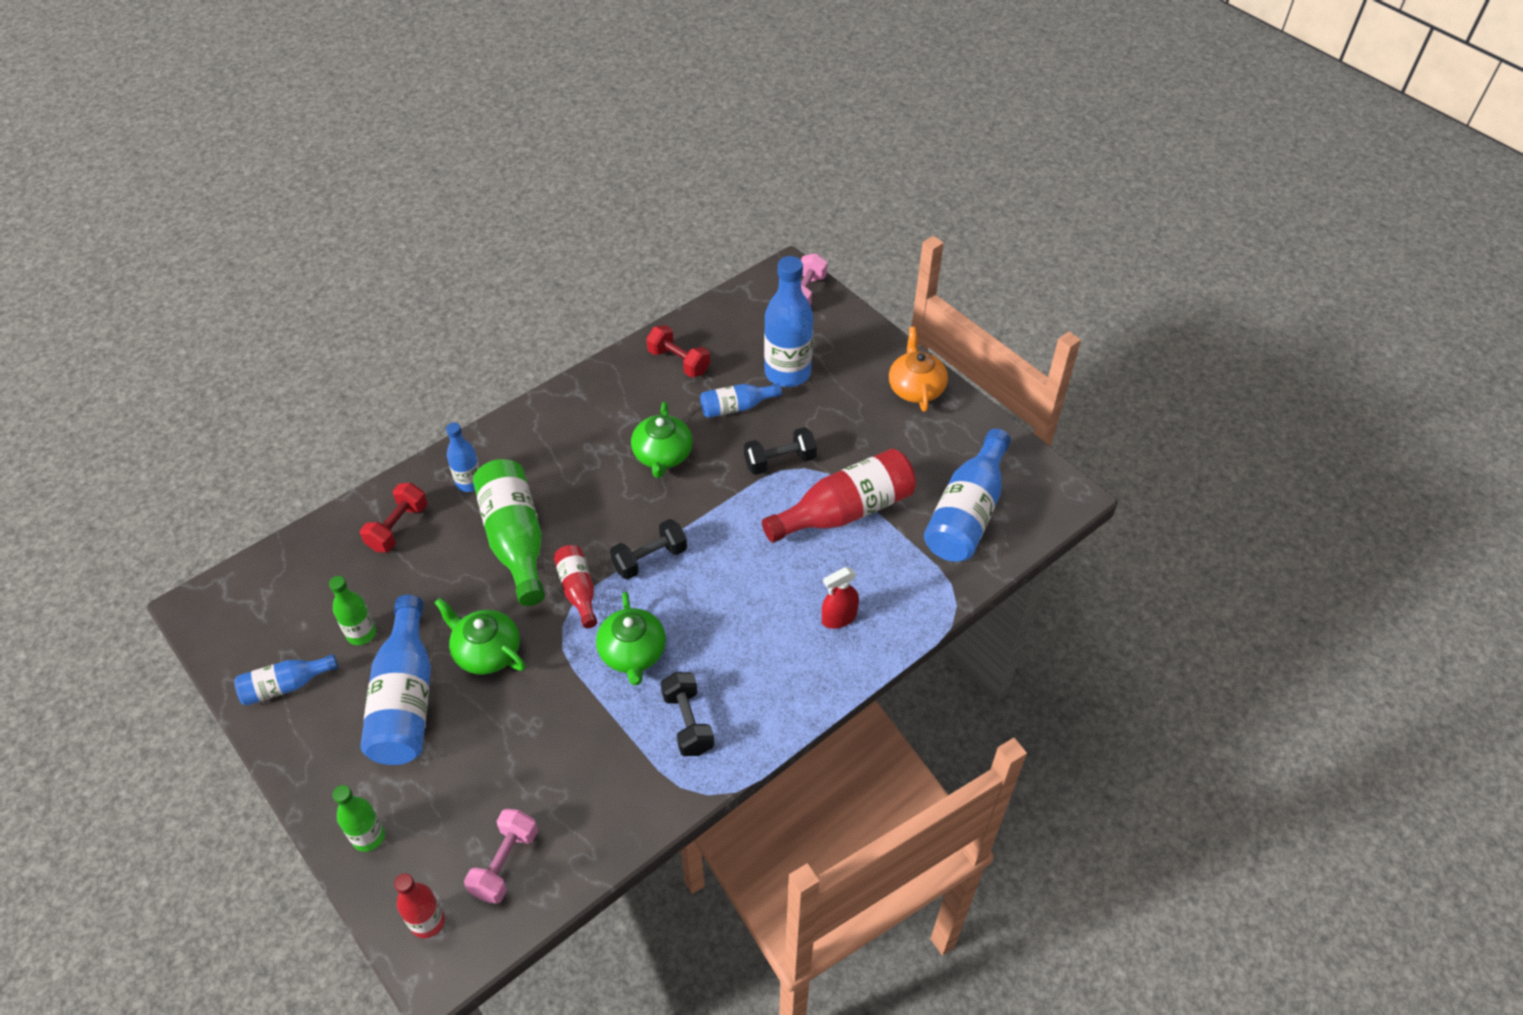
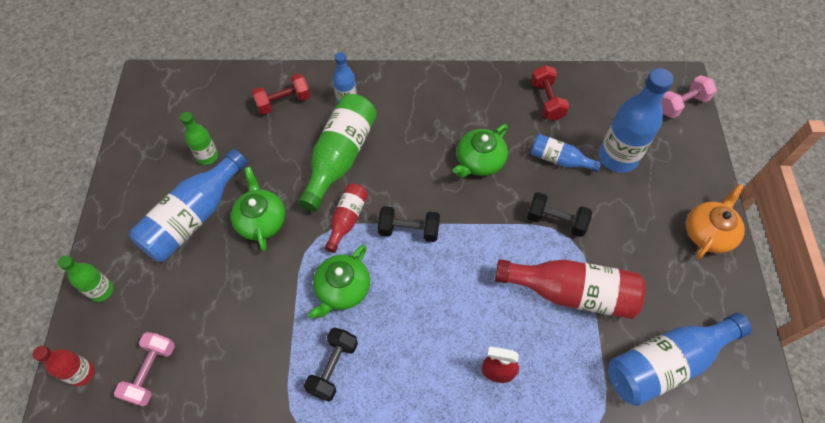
camera: 40 degrees right, 10 degrees up
(285, 686) = (144, 160): blue bottle -> none
(505, 863) = (151, 372): pink dumbbell -> pink dumbbell turned 45 degrees counterclockwise

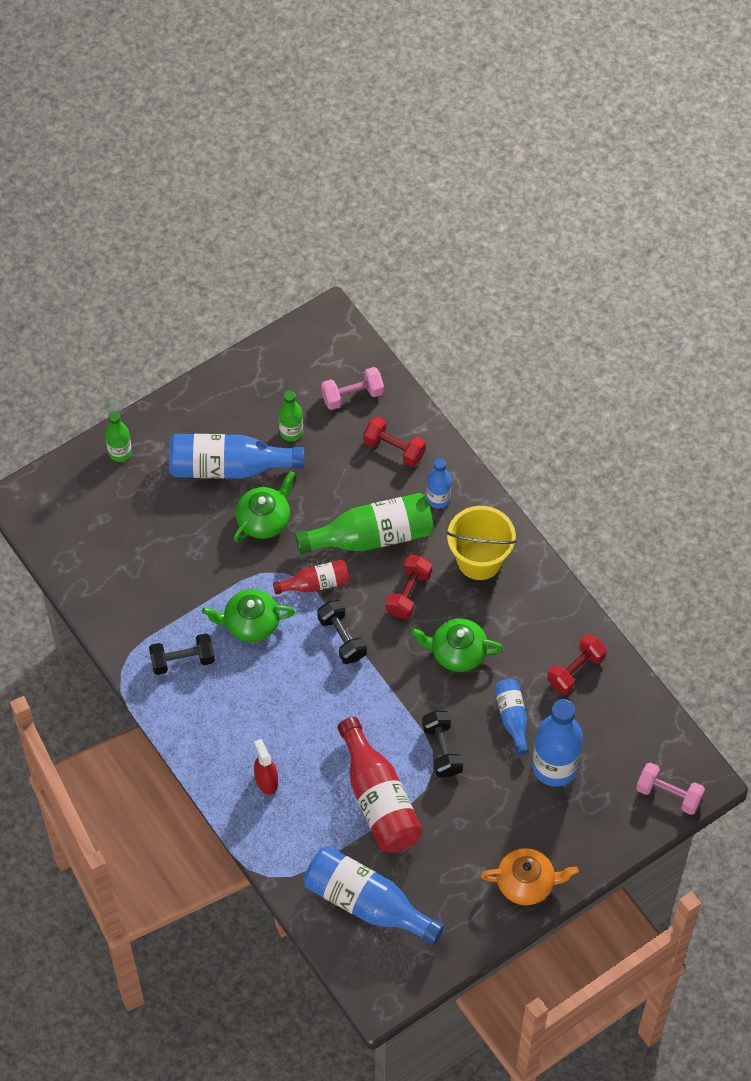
camera: 55 degrees right, 0 degrees up
(82, 373) = (53, 493): red bottle -> none
(151, 372) = (87, 538): pink dumbbell -> pink dumbbell (352, 395)
(406, 163) = (408, 593): none -> red dumbbell
(415, 104) = (479, 560): none -> yellow bucket

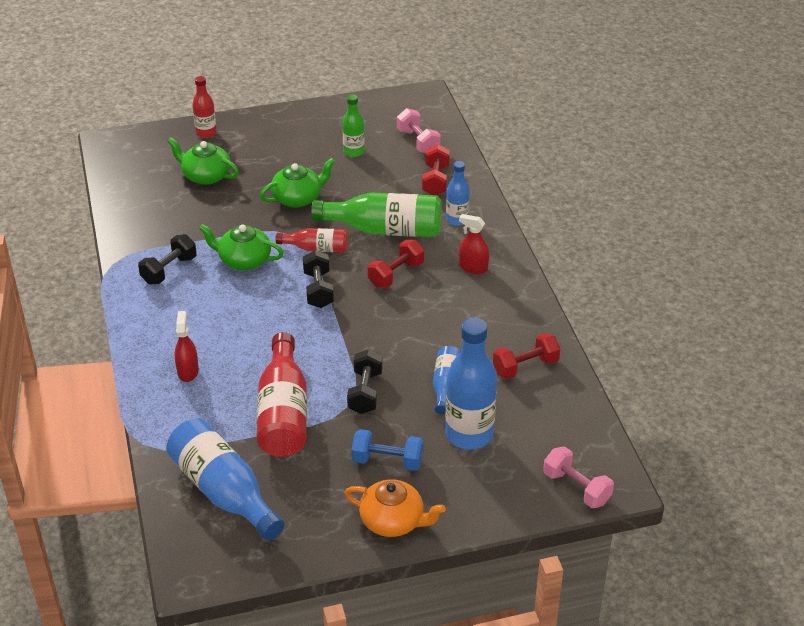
camera: 20 degrees right, 20 degrees down
(120, 452) = (206, 133): green bottle -> red bottle
(182, 660) = (169, 270): black dumbbell -> black dumbbell turned 60 degrees counterclockwise
(228, 467) = (288, 160): blue bottle -> none
(352, 395) = (418, 142): pink dumbbell -> pink dumbbell turned 60 degrees clockwise
(394, 449) = (435, 180): red dumbbell -> red dumbbell turned 45 degrees clockwise
(457, 652) = (418, 325): green teapot -> green teapot (205, 176)
(479, 560) = (473, 267): yellow bucket -> red spray bottle
(495, 821) = (387, 461): none -> blue dumbbell

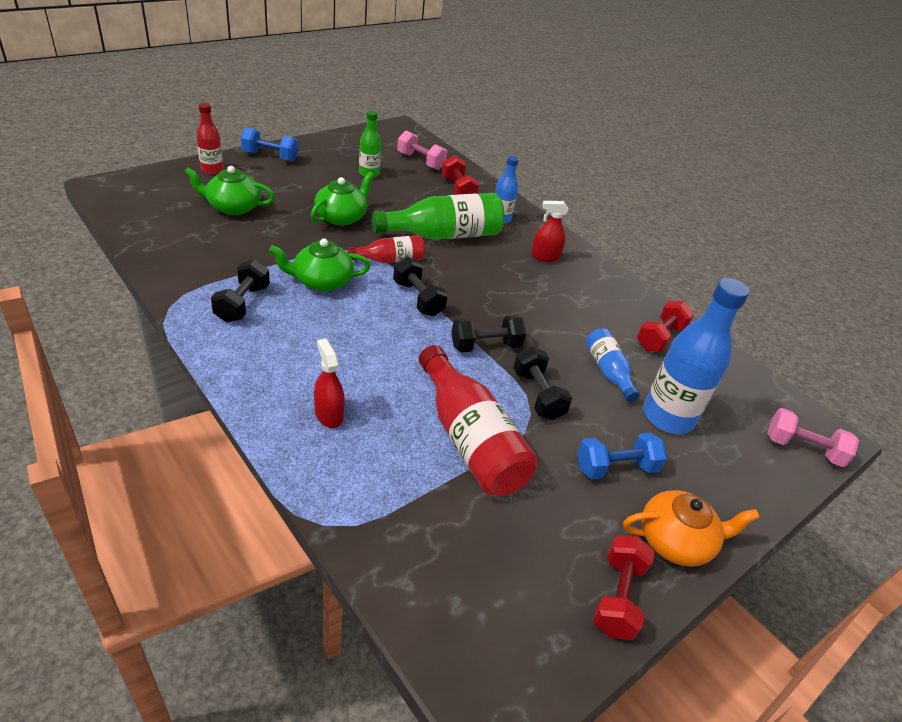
camera: 30 degrees left, 0 degrees up
(224, 492) = (465, 563): blue bottle -> none
(267, 122) = (270, 156): none -> blue dumbbell
(350, 342) = (485, 346): none -> black dumbbell
(396, 274) = (482, 273): red dumbbell -> red dumbbell (617, 597)

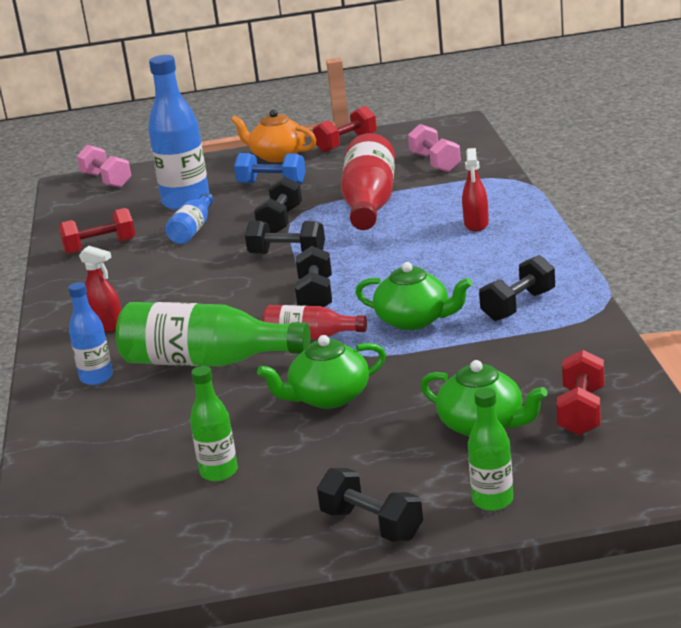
camera: 140 degrees left, 15 degrees down
(212, 170) = (493, 500): red bottle -> green bottle
(270, 156) = (372, 525): blue dumbbell -> black dumbbell
(420, 161) = (98, 493): pink dumbbell -> pink dumbbell (435, 163)
(458, 190) = (100, 429): red dumbbell -> red dumbbell (581, 412)

